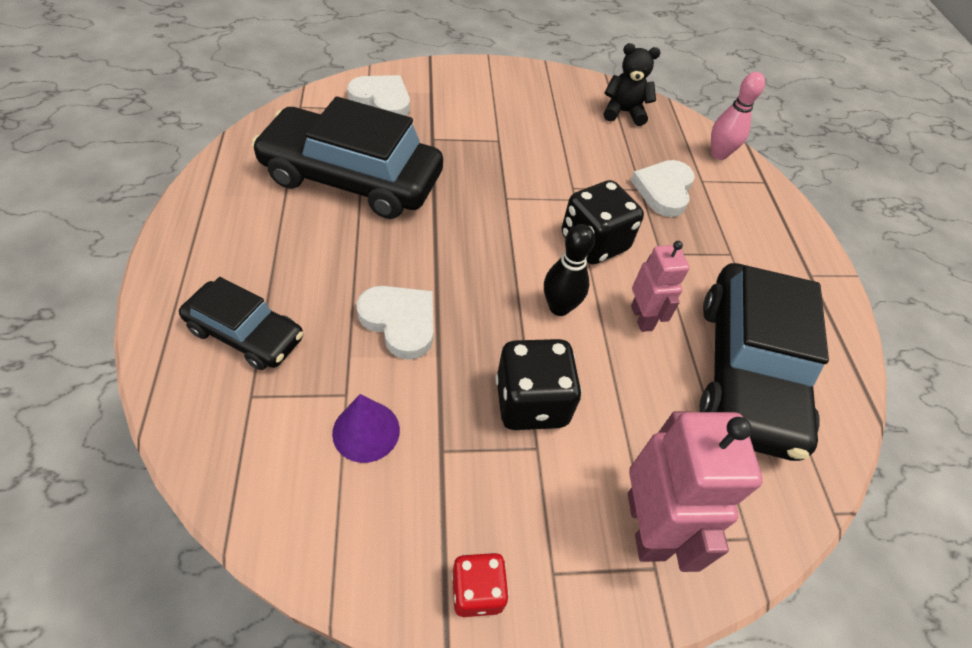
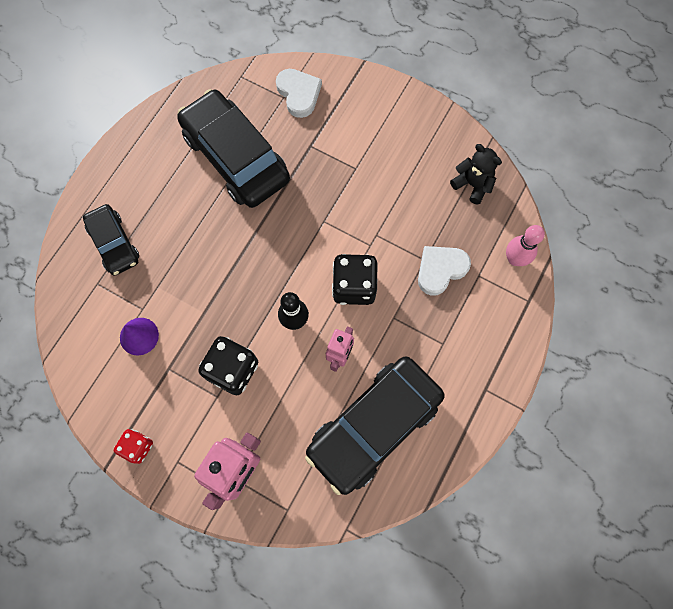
camera: 40 degrees right, 20 degrees up
(400, 322) = (197, 280): white heart -> none

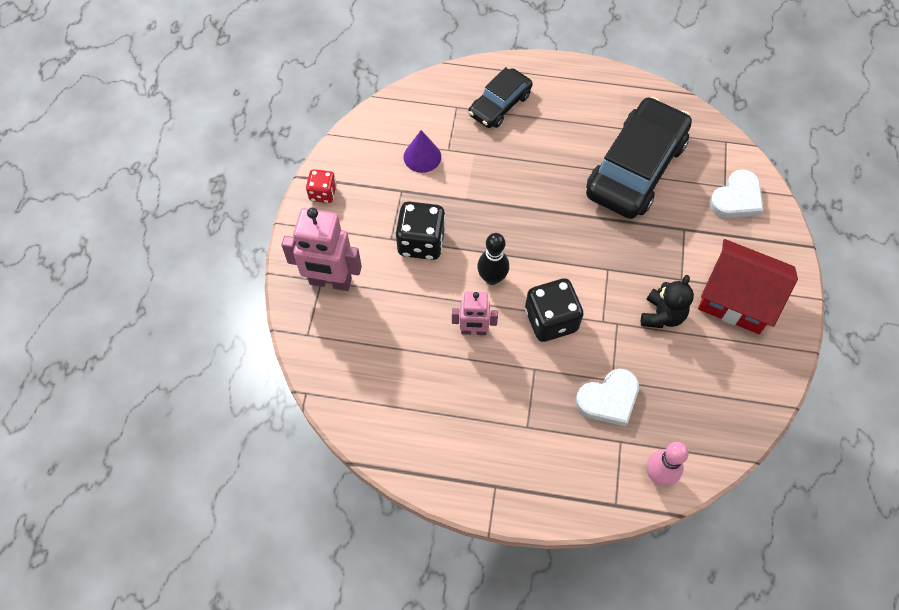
camera: 70 degrees right, 10 degrees down
(374, 425) = (415, 385): black car -> none
(389, 136) = (736, 299): none -> red house
(440, 270) = (608, 399): white heart -> white heart turned 120 degrees clockwise
(472, 184) = (725, 403): black teddy bear -> black teddy bear (662, 315)

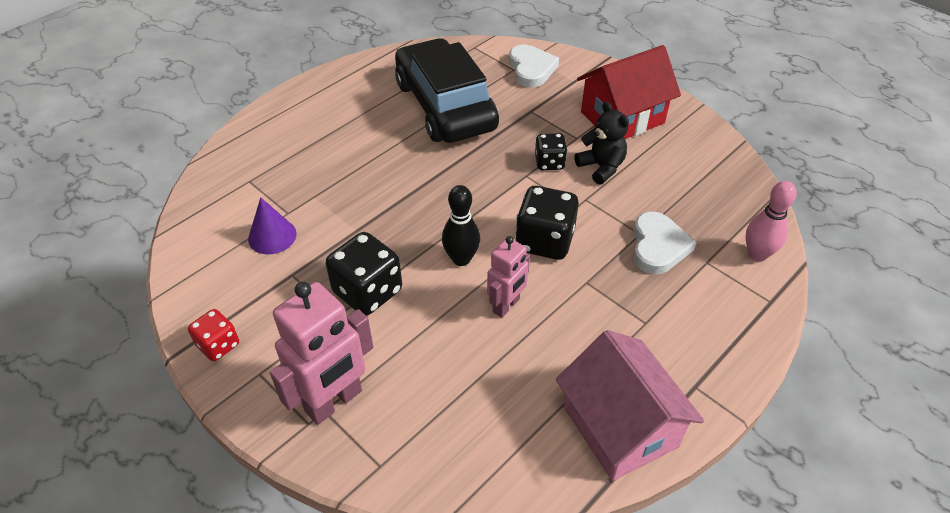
camera: 55 degrees left, 15 degrees down
(428, 454) = (620, 426): none -> pink house
(499, 105) = (284, 151): black car -> none
(635, 277) = (549, 163): none -> black dice

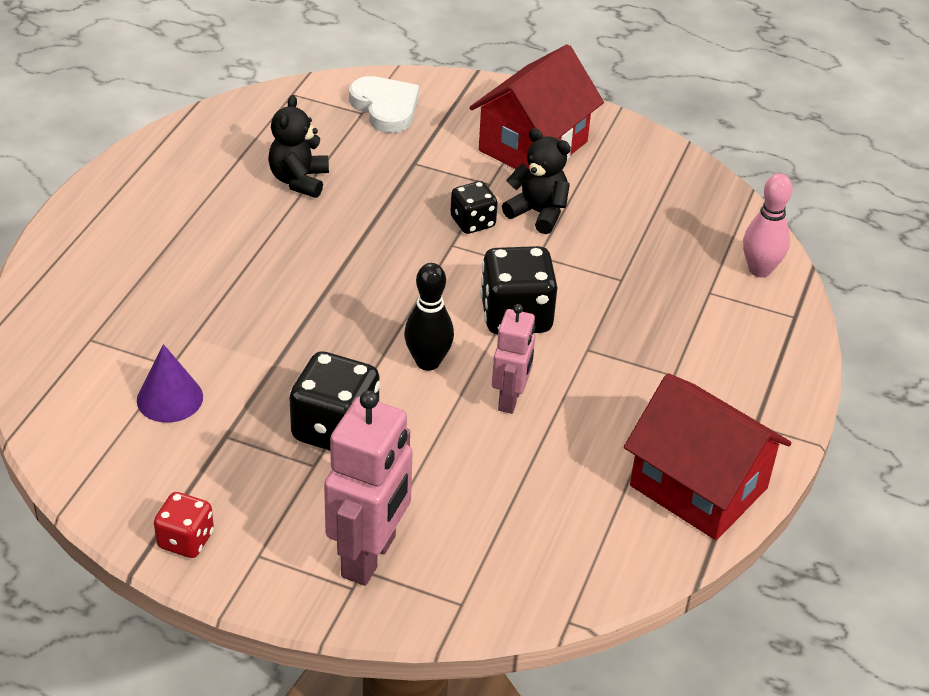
camera: 25 degrees left, 5 degrees down
(445, 105) = (299, 180): black car -> black teddy bear
(620, 426) = (698, 487): pink house -> red house
(658, 246) = (648, 288): white heart -> none

